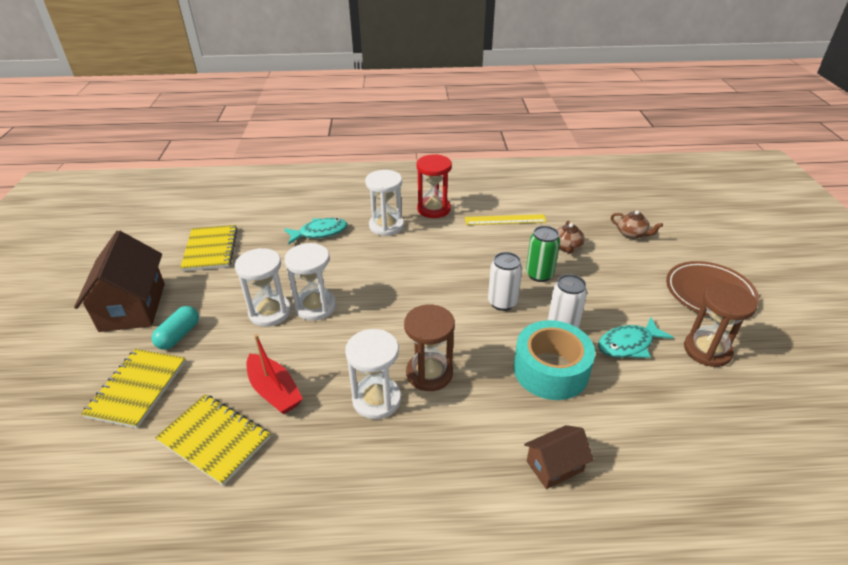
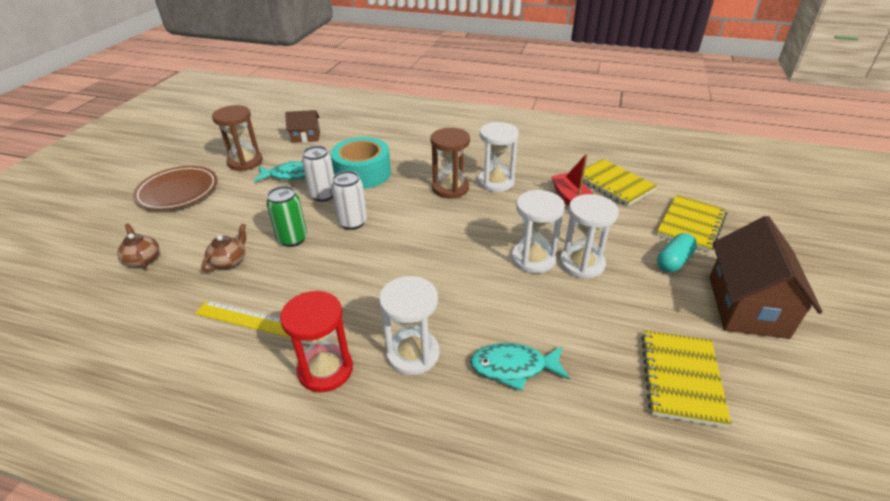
camera: 160 degrees left, 0 degrees up
(554, 466) = (405, 138): brown house -> brown house (306, 137)

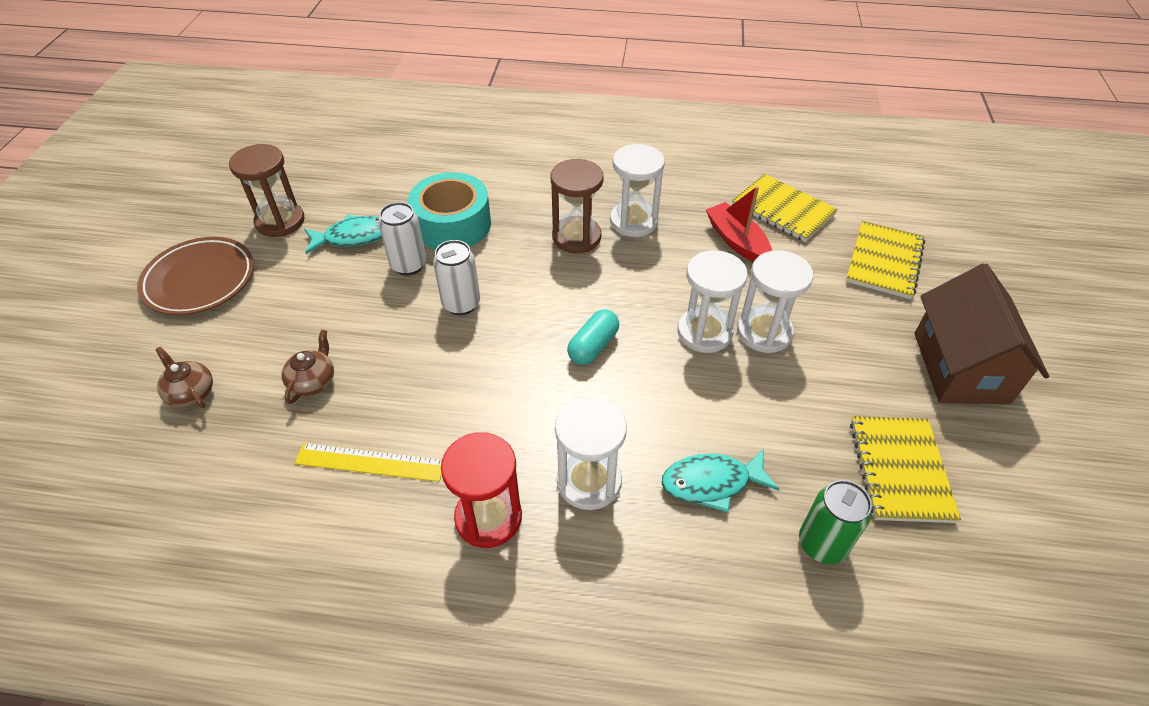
camera: 10 degrees left, 10 degrees up
(292, 239) = (388, 338): green can -> green can (822, 544)
(306, 137) = (354, 171): brown house -> none
(673, 261) = (871, 316): turquoise capsule -> turquoise capsule (593, 346)

